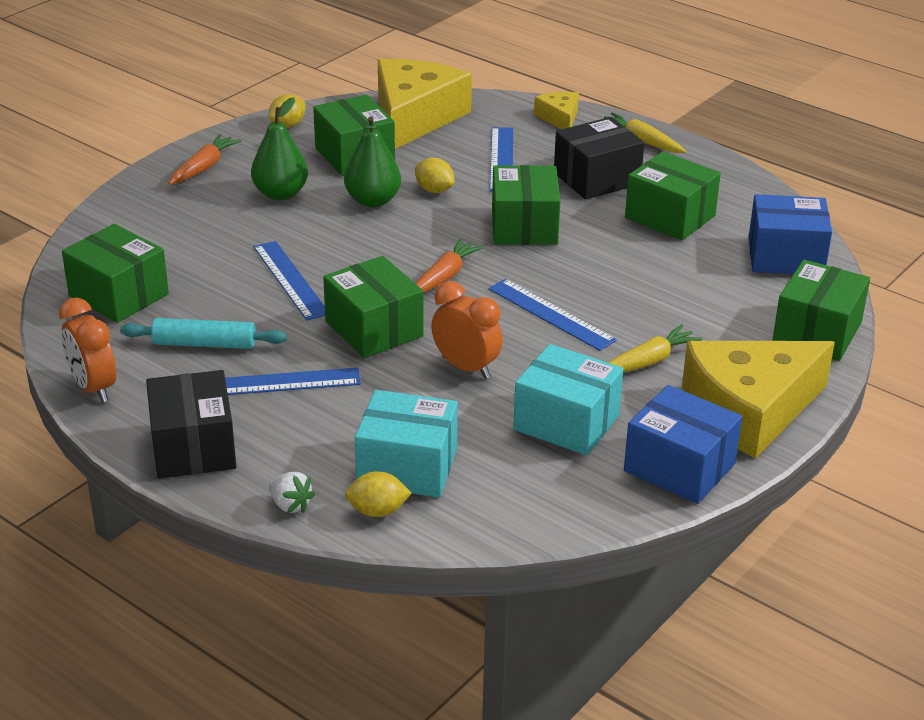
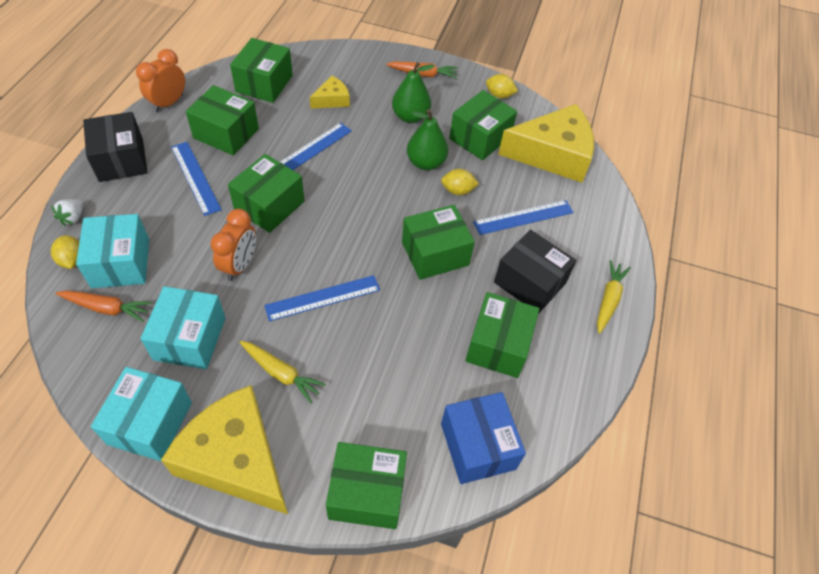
camera: 65 degrees right, 20 degrees up
(193, 447) = (121, 160): black box -> black box turned 75 degrees counterclockwise
(204, 344) = (226, 133): turquoise rolling pin -> green box
(434, 190) = (458, 191): yellow lemon -> yellow lemon turned 75 degrees clockwise
(443, 277) = (346, 225): orange carrot -> orange carrot (106, 308)
(551, 314) = (323, 298): blue ruler -> blue ruler turned 45 degrees clockwise
(559, 118) = (609, 237): yellow cheese -> yellow cheese (332, 100)
(679, 467) = (150, 423): blue box -> turquoise box

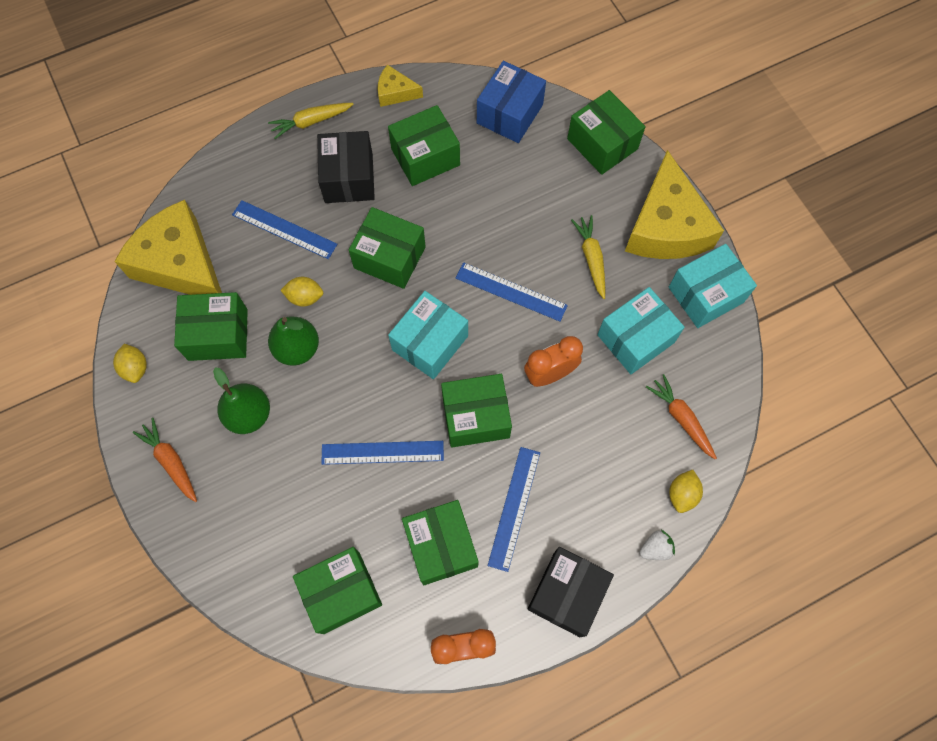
camera: 130 degrees left, 15 degrees up
(121, 263) = (643, 457): turquoise box -> turquoise box (430, 343)
(332, 100) = (297, 505): yellow cheese -> yellow cheese (395, 92)
(458, 191) = (305, 297): yellow lemon -> yellow lemon turned 45 degrees counterclockwise

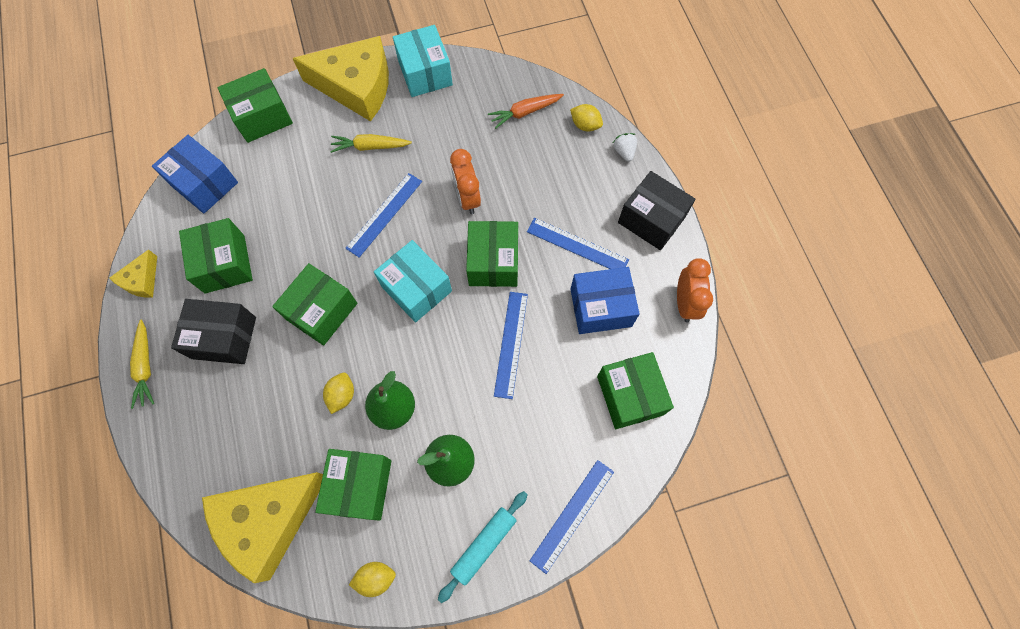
camera: 80 degrees left, 0 degrees up
(171, 462) = (484, 545): orange carrot -> turquoise rolling pin
(284, 229) = (262, 407): blue ruler -> blue ruler (572, 515)
(441, 546) = (600, 307): green box -> blue box
(635, 338) = (451, 129): turquoise box -> none

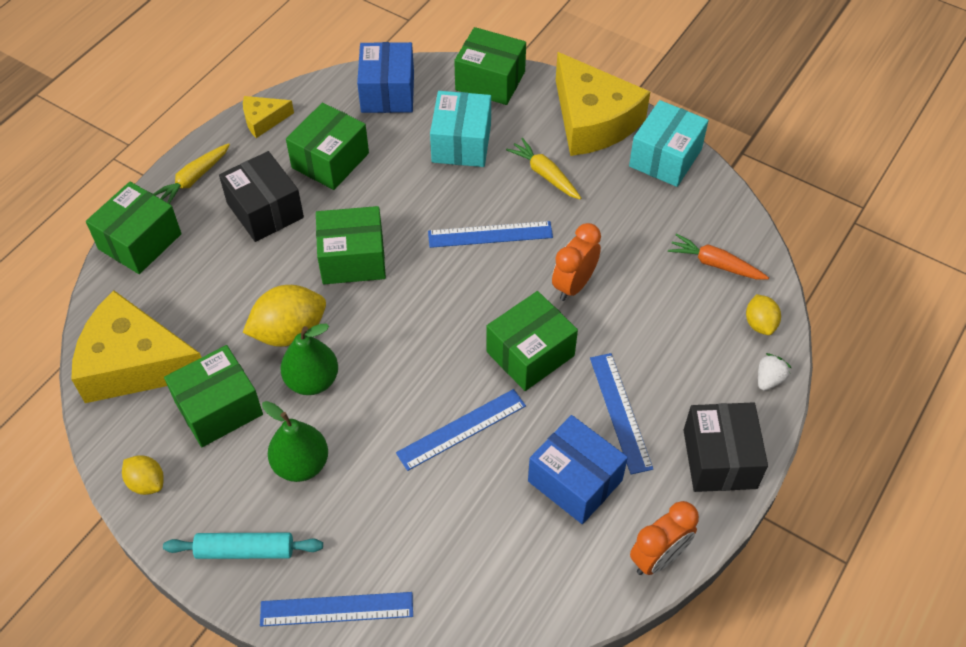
camera: 50 degrees right, 15 degrees down
(342, 395) = (289, 332): yellow lemon -> yellow lemon, size x1.77
(416, 288) = (442, 312): turquoise box -> turquoise box (461, 143)
(630, 395) = (506, 575): green box -> green box (140, 241)

